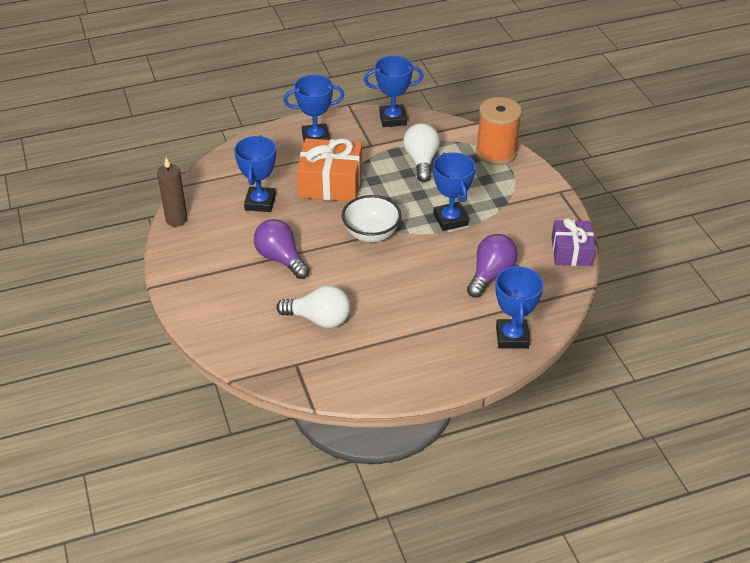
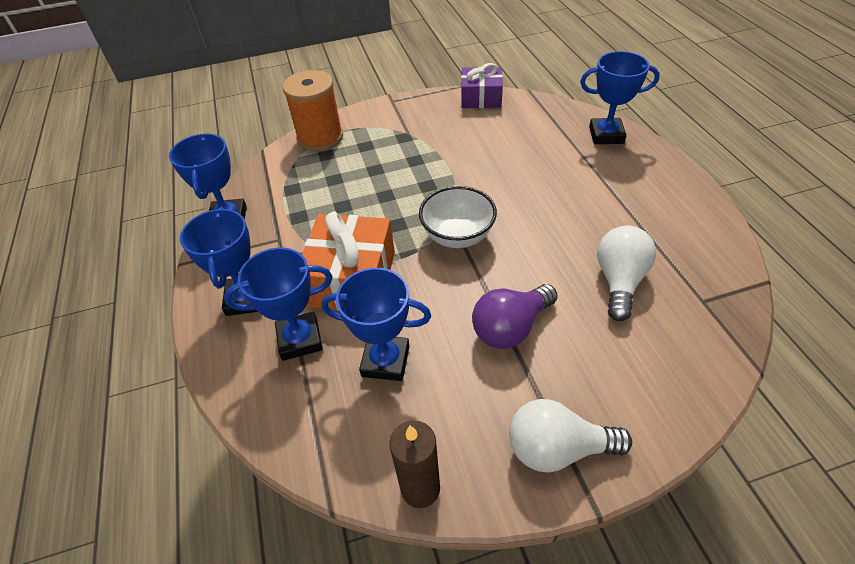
camera: 85 degrees left, 5 degrees up
(421, 161) = (323, 194): white light bulb -> white light bulb (557, 448)
(450, 219) = (432, 172): blue trophy -> blue trophy (300, 339)
(490, 274) = (519, 146): purple light bulb -> none

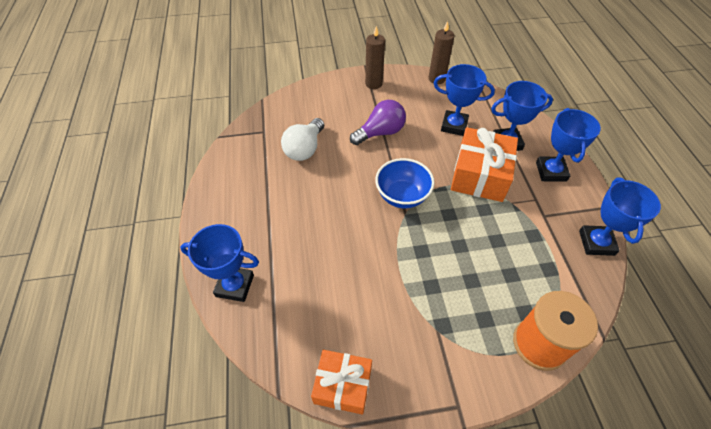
camera: 175 degrees left, 5 degrees up
(457, 236) = (402, 196): white bowl -> blue bowl
(481, 98) = (343, 385): purple gift -> orange gift
(557, 448) = (373, 84): white light bulb -> brown candle

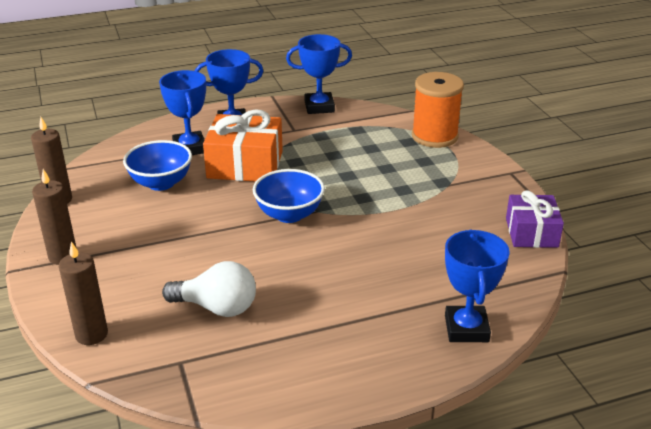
camera: 100 degrees left, 20 degrees down
(299, 97) = (91, 334): none -> brown candle
(343, 385) = (531, 232): orange gift -> purple gift
(380, 132) = (177, 240): purple light bulb -> none
(454, 126) = (161, 183): blue trophy -> blue bowl

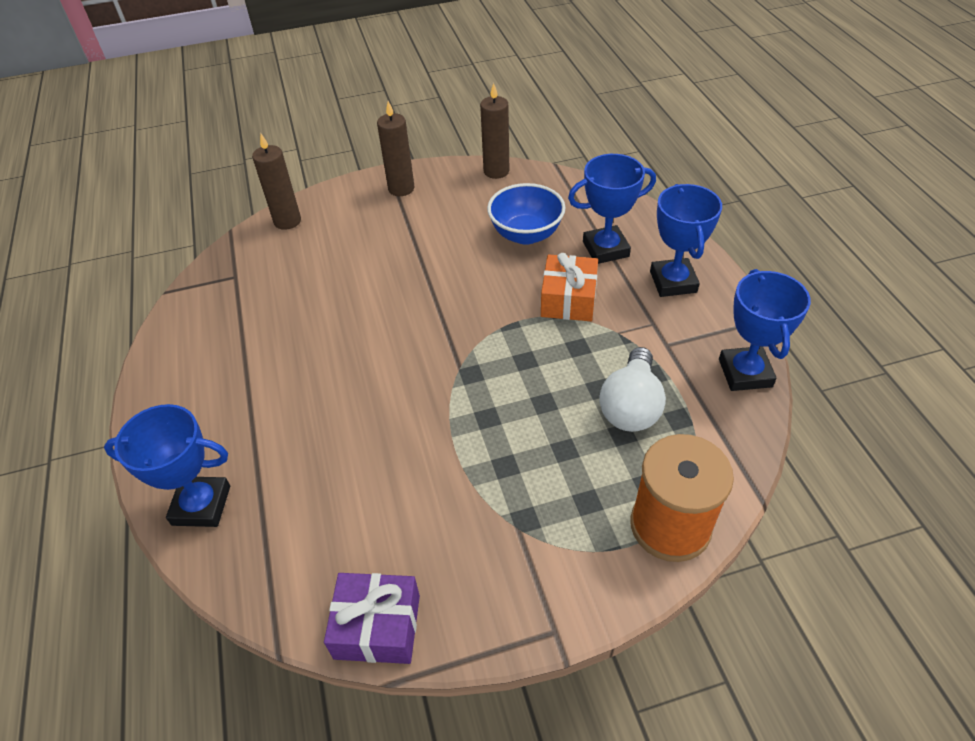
camera: 95 degrees right, 15 degrees up
(217, 307) = (300, 294): white light bulb -> white light bulb (631, 406)
(245, 164) = (568, 299): orange gift -> orange gift, size x0.66
(289, 214) = (453, 343): blue bowl -> none

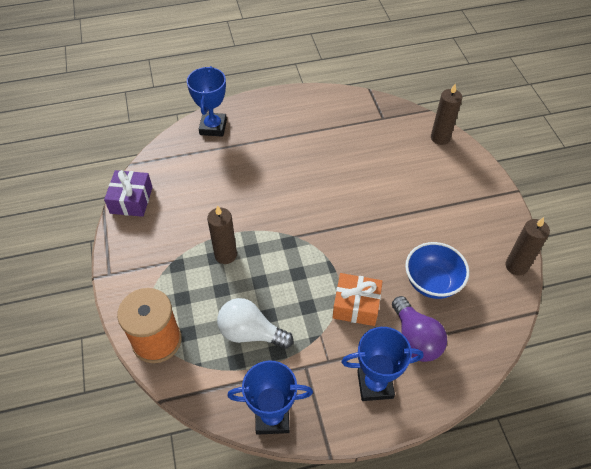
camera: 90 degrees right, 5 degrees up
(401, 188) = (484, 201): brown candle -> brown candle (225, 255)
(605, 249) = (415, 339): blue trophy -> purple light bulb

